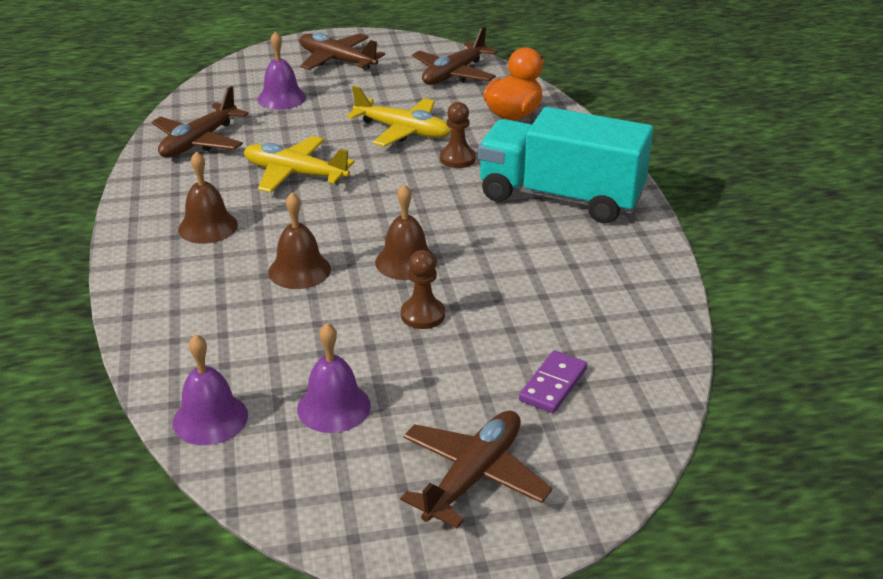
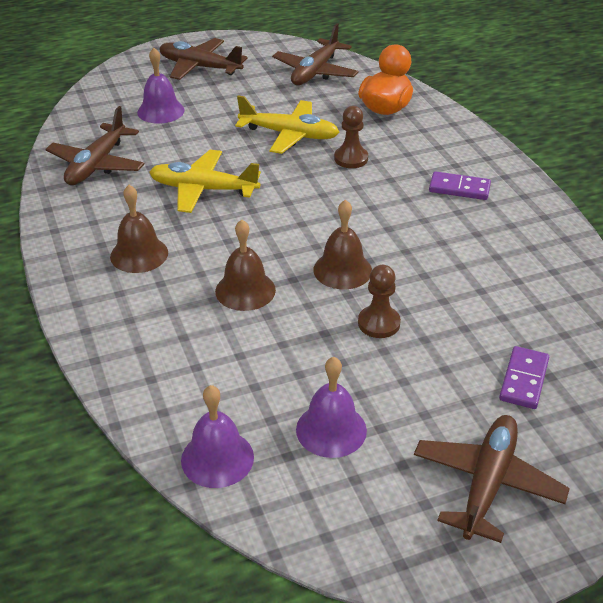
camera: 10 degrees left, 5 degrees up
(560, 197) = (459, 188): turquoise truck -> purple domino

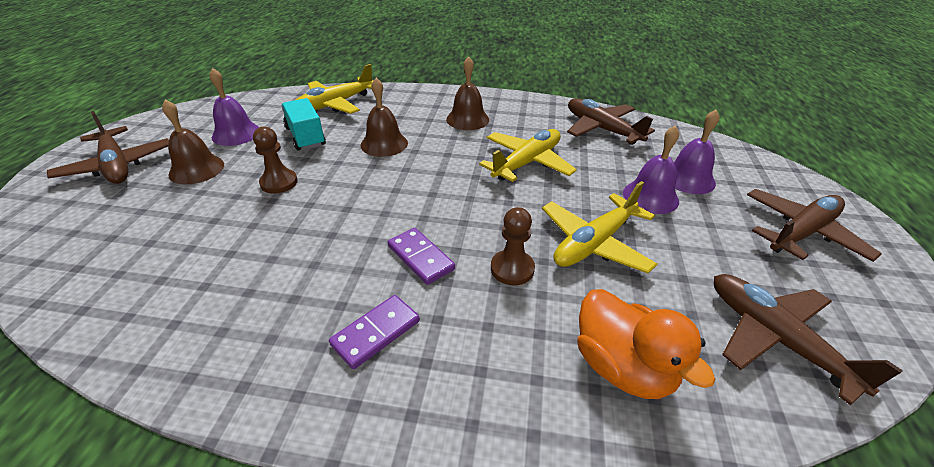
camera: 120 degrees right, 0 degrees up
(181, 385) = (335, 104): none -> yellow plane
(217, 458) = (275, 101): purple bell -> purple bell (650, 196)
(283, 360) = (305, 137): none -> turquoise truck
(342, 270) = (352, 190): brown bell -> brown bell (196, 169)
(523, 380) = (132, 221): purple domino -> purple domino (421, 257)

